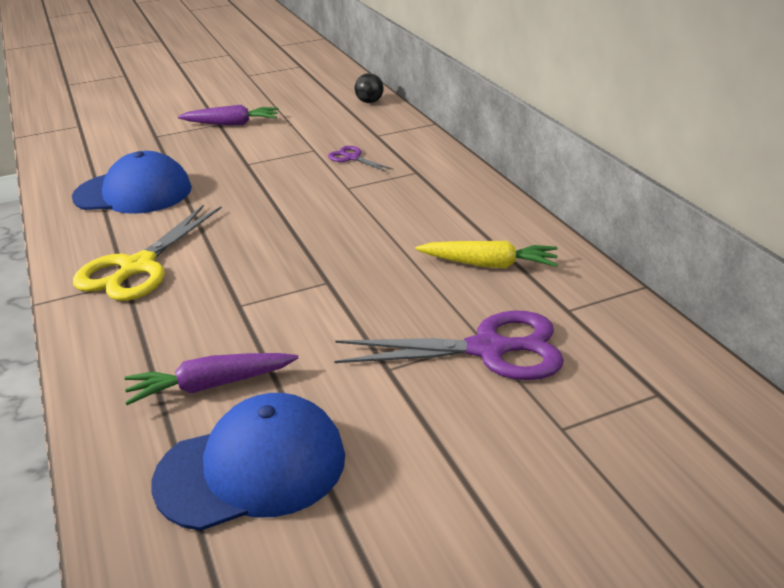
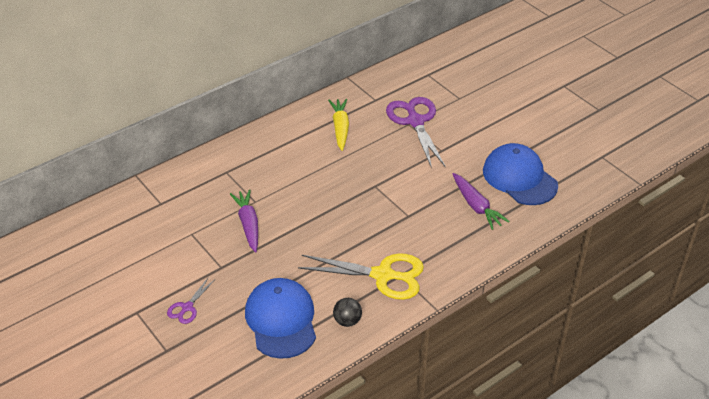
camera: 105 degrees left, 10 degrees up
(232, 124) = (137, 302): purple carrot -> purple carrot (248, 224)
(352, 158) = (205, 209): purple scissors -> purple scissors (187, 307)
(369, 102) = (85, 221): black ball -> black ball (347, 321)

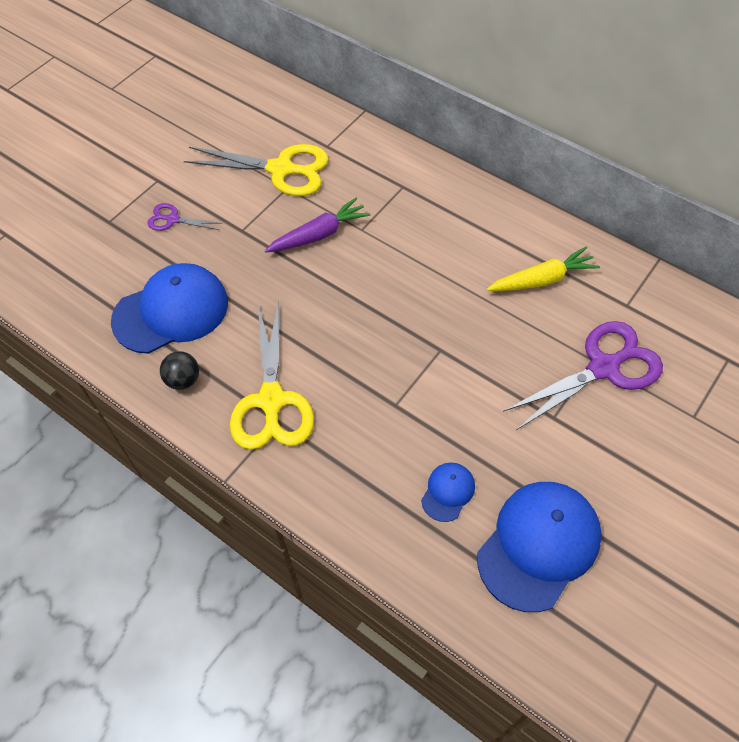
camera: 75 degrees right, 15 degrees up
(170, 233) = (281, 169): none -> yellow scissors
(476, 206) = (448, 492): purple carrot -> blue cap

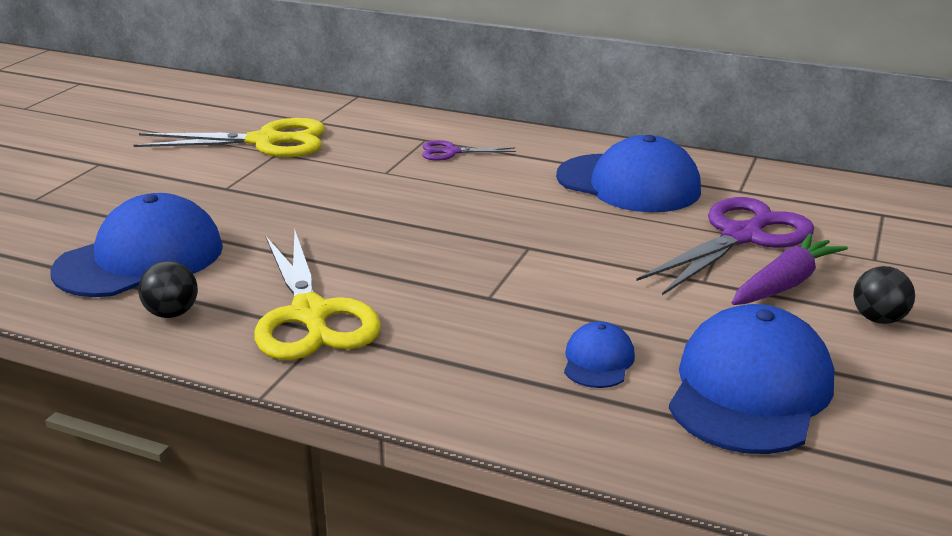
camera: 15 degrees left, 30 degrees down
(172, 219) = (127, 189): purple scissors -> purple scissors (451, 152)
(319, 234) = (331, 181): purple carrot -> purple carrot (784, 284)
(542, 279) = (628, 183): yellow carrot -> blue cap
(662, 489) = (878, 319): none -> black ball

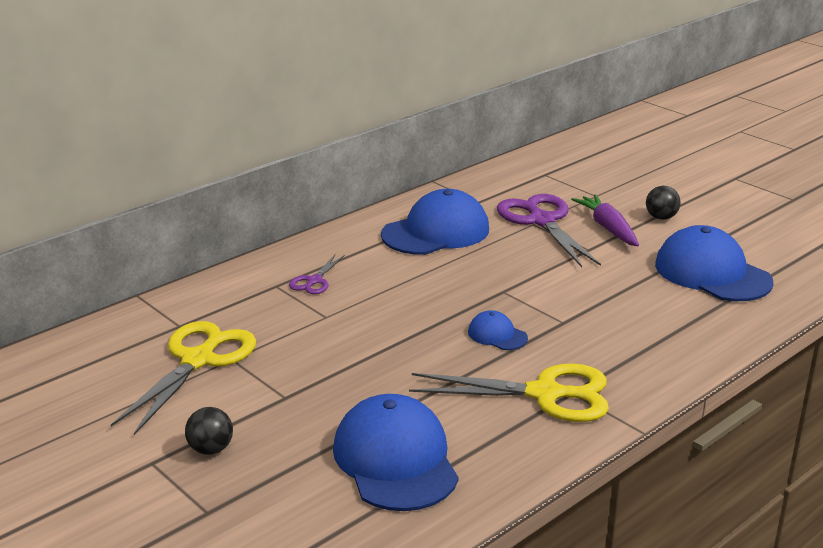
camera: 65 degrees left, 0 degrees up
(172, 313) = (504, 455): black ball -> black ball (211, 449)
(598, 360) = (661, 306): blue cap -> blue cap (497, 335)

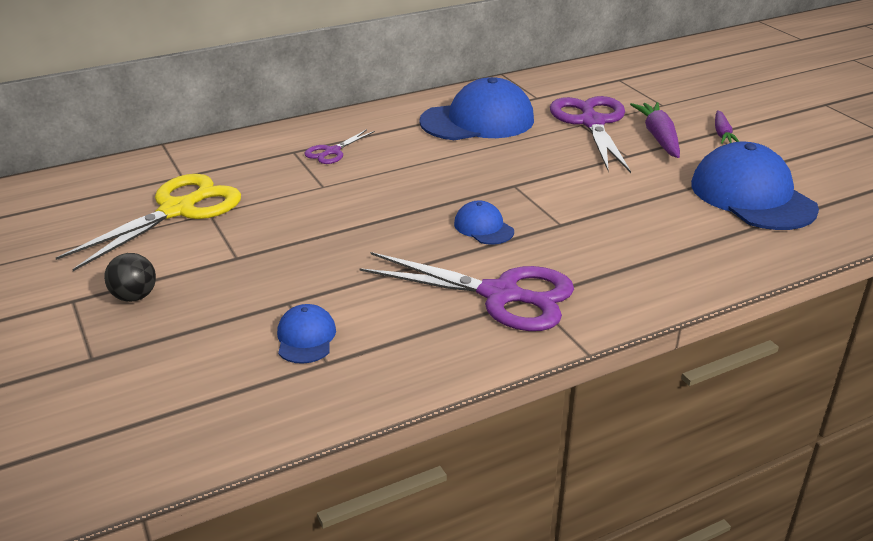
camera: 15 degrees right, 5 degrees up
(395, 460) = (306, 338): blue cap -> blue cap, size x0.47
(545, 394) = (501, 295): yellow scissors -> purple scissors
(661, 217) = (722, 134): black ball -> purple carrot

